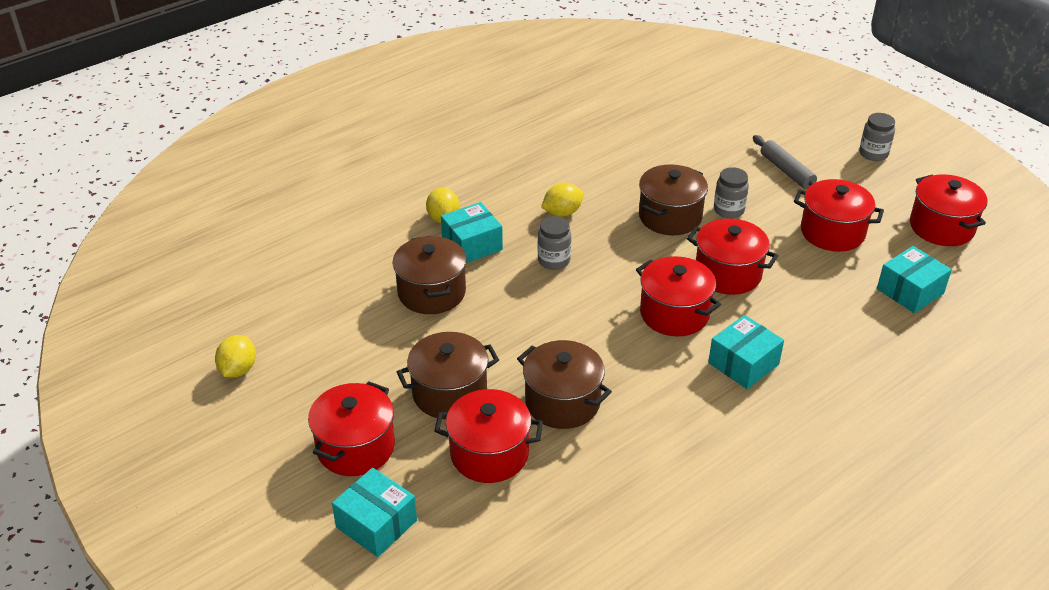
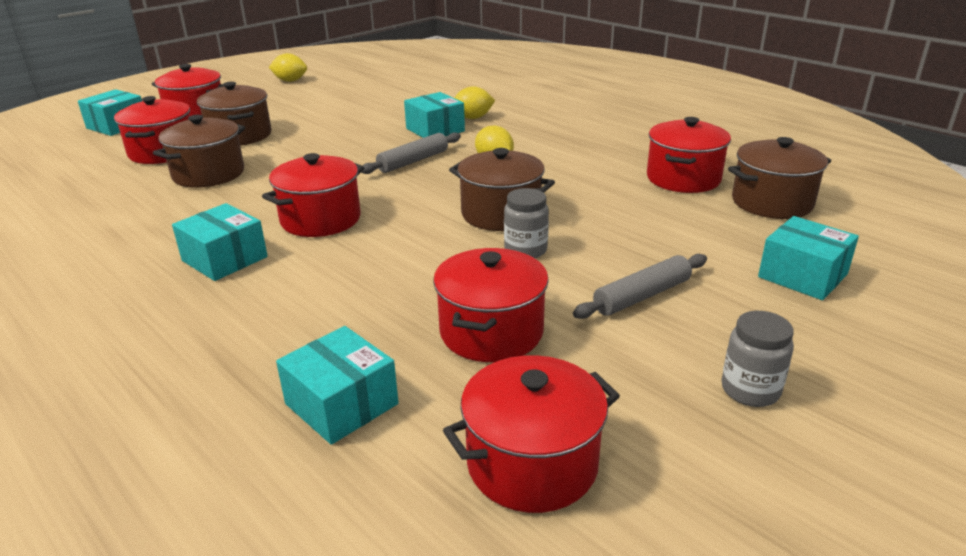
camera: 85 degrees right, 10 degrees down
(431, 292) = (367, 121): brown pot -> brown pot (772, 202)
(554, 260) = (413, 161): grey jar -> grey rolling pin
(728, 274) = (390, 249): red pot -> red pot (683, 178)
(760, 111) = (802, 275): none -> turquoise box

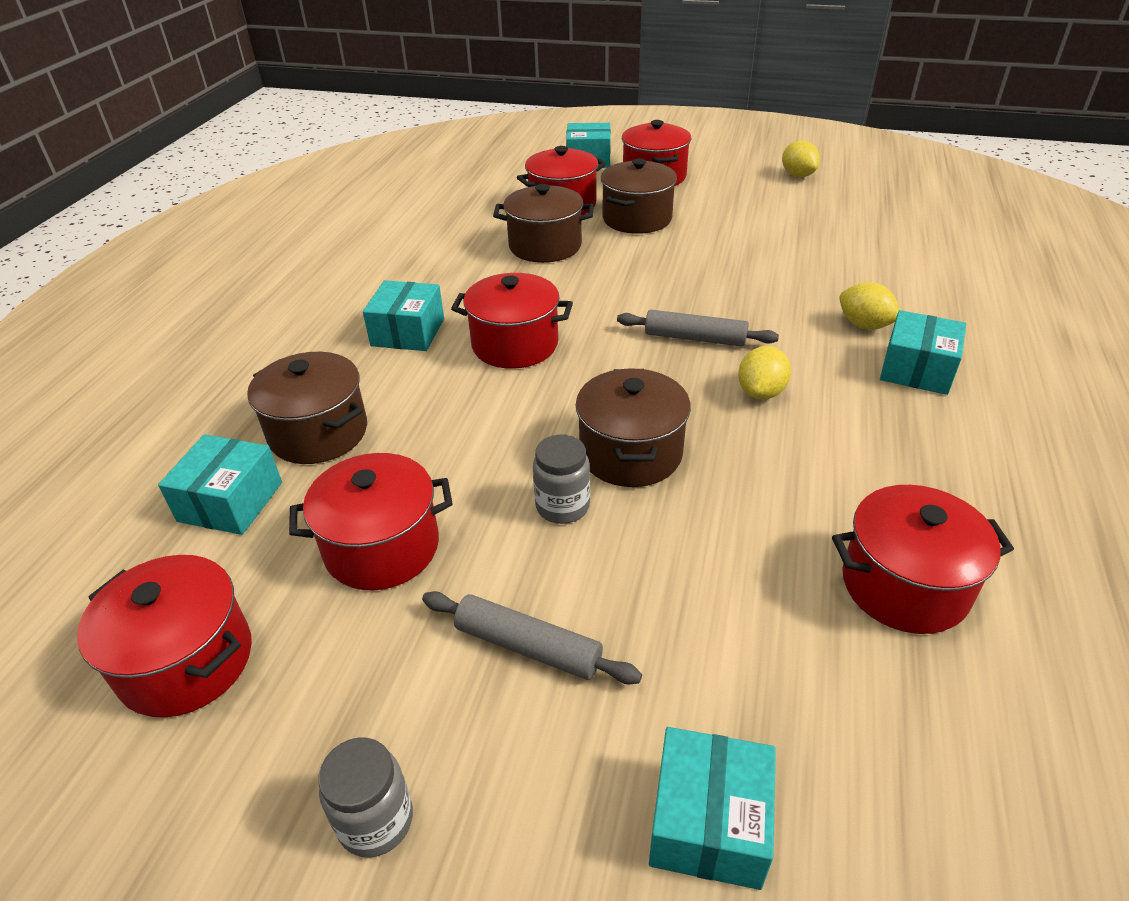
camera: 60 degrees right, 10 degrees up
(435, 130) = (794, 315): turquoise box -> turquoise box (916, 369)
(772, 202) = (932, 722): brown pot -> brown pot (318, 433)

